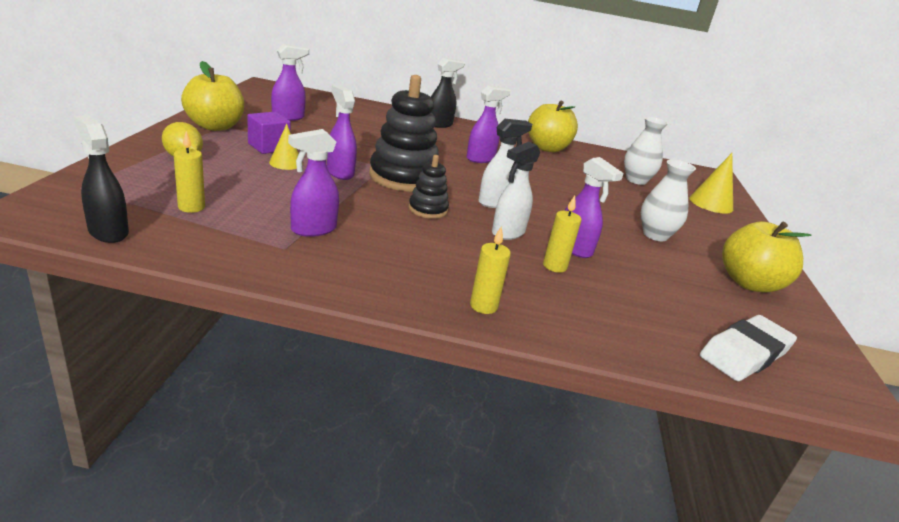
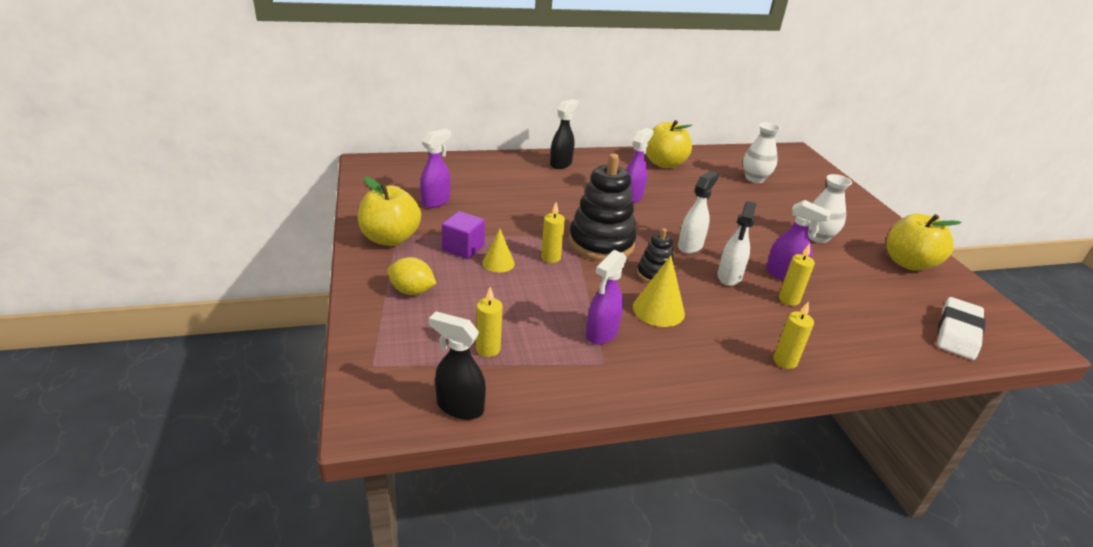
camera: 20 degrees left, 5 degrees up
(340, 172) = (550, 257): purple spray bottle -> yellow candle
(711, 203) = (820, 186): yellow cone -> yellow cone (658, 310)

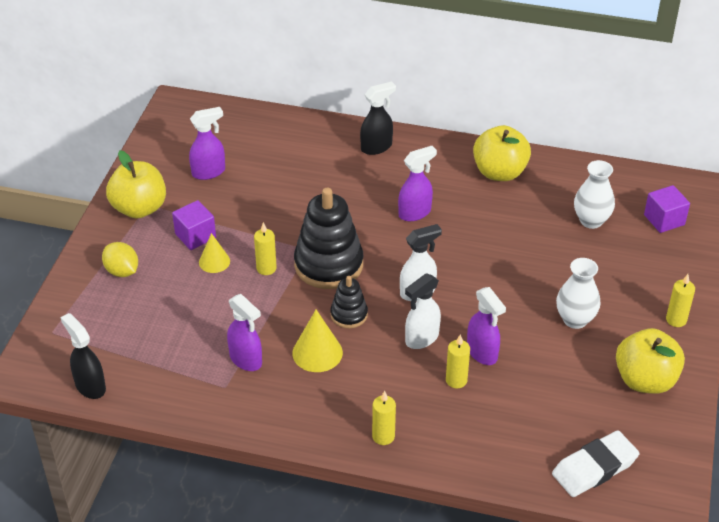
camera: 30 degrees right, 10 degrees up
(488, 349) = (144, 345): yellow candle -> yellow candle (676, 320)
(601, 334) = (246, 360): purple spray bottle -> purple spray bottle turned 105 degrees counterclockwise
(797, 170) = (664, 220): none -> purple cube

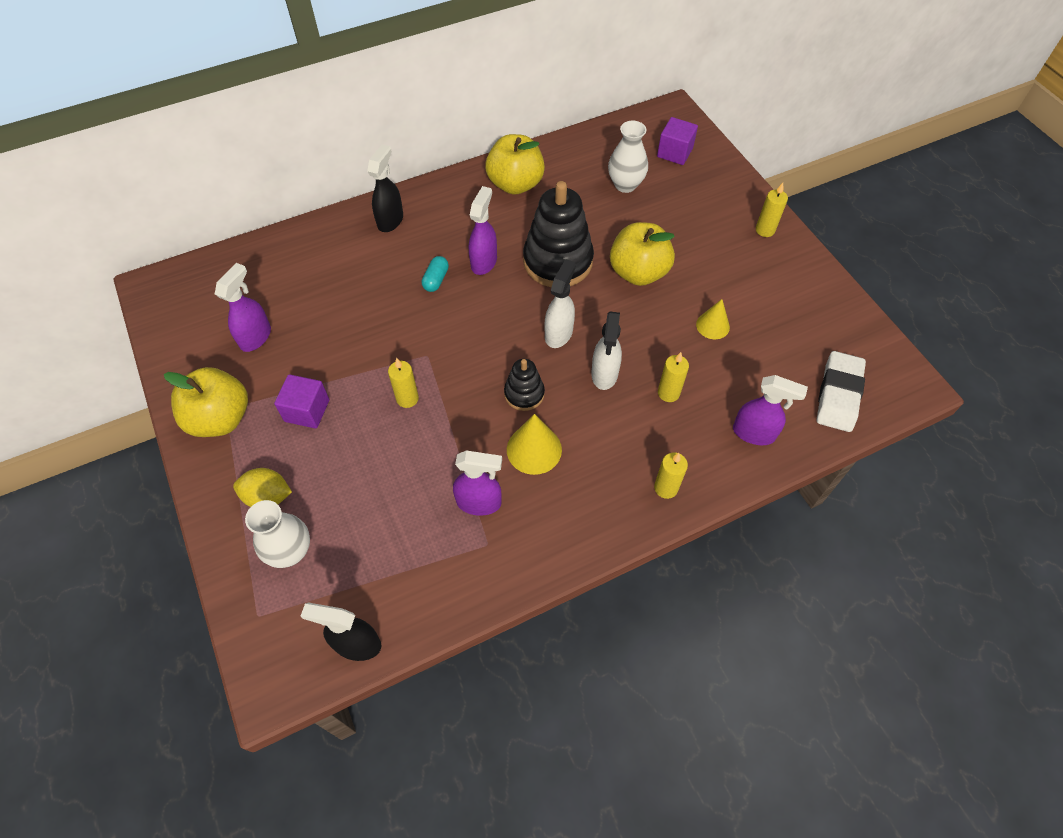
camera: 40 degrees left, 15 degrees up
(214, 261) = (351, 424): yellow cone -> yellow cone (712, 325)
(328, 265) = (459, 358): black stacking toy -> black stacking toy (558, 261)
(367, 205) = (436, 280): none -> turquoise capsule
(482, 353) = (663, 354): purple spray bottle -> purple spray bottle (754, 433)
(575, 319) = (699, 277): white vase -> white vase (290, 551)
(645, 380) = (796, 295): yellow apple -> yellow apple (638, 272)

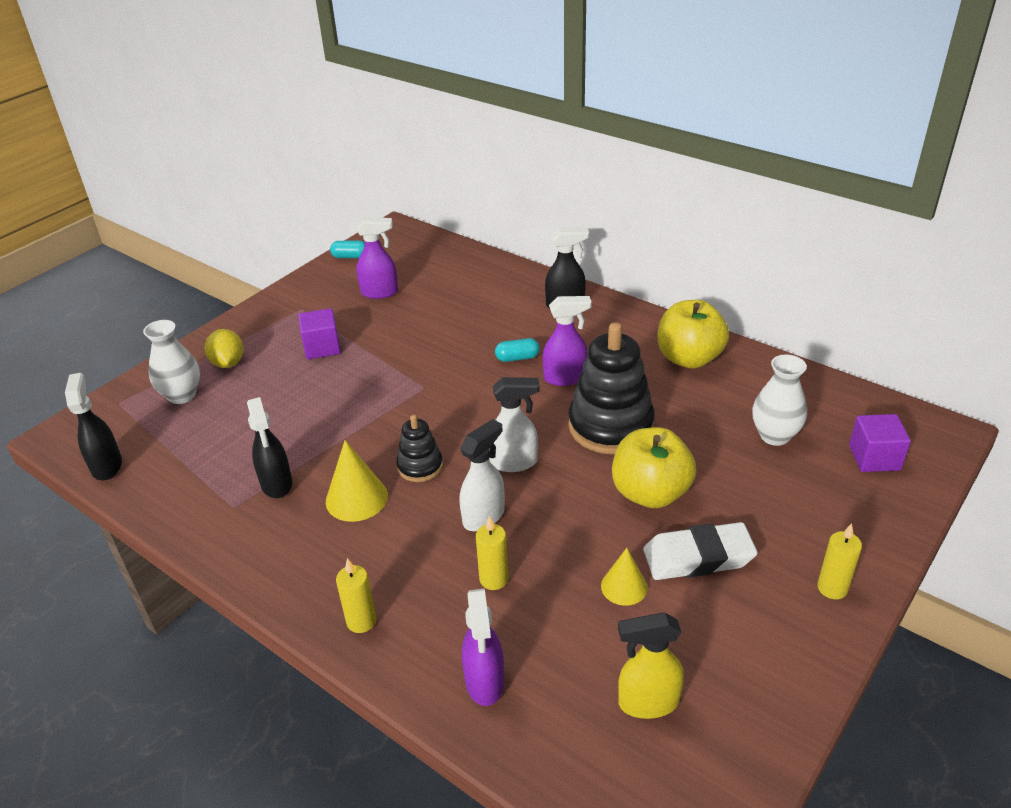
camera: 65 degrees right, 20 degrees down
(168, 339) = (350, 256): none -> turquoise capsule
(220, 418) = (290, 310): yellow apple -> none
(407, 398) = (368, 395): yellow candle -> none
(479, 503) = (276, 484): purple spray bottle -> black spray bottle
(604, 374) = (484, 516): white spray bottle -> white spray bottle turned 150 degrees clockwise
(806, 356) = (647, 702): none -> yellow spray bottle
(838, 394) = (607, 762): white eraser -> white eraser (698, 557)

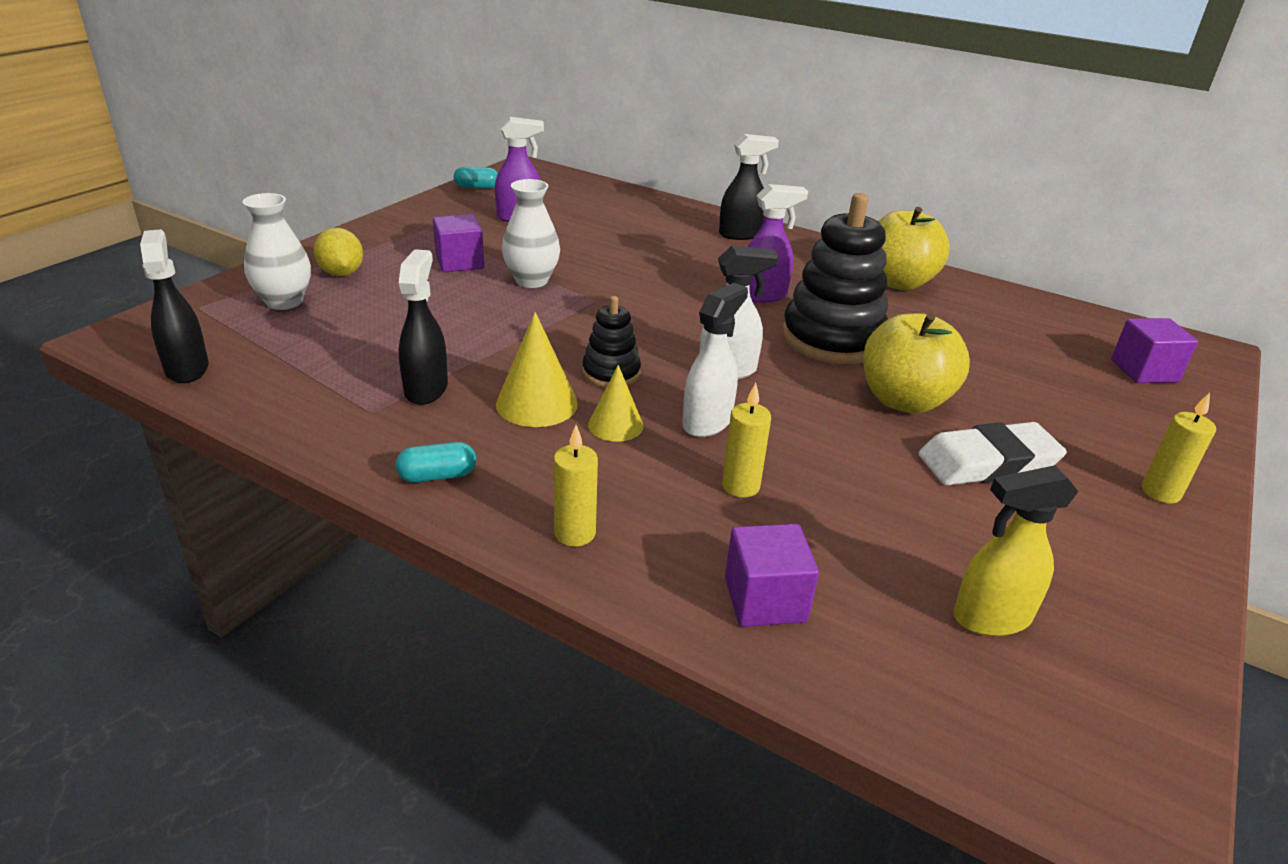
camera: 10 degrees left, 5 degrees down
(276, 484) = (426, 389): black spray bottle -> black spray bottle turned 150 degrees counterclockwise
(484, 682) = (765, 600): purple spray bottle -> purple cube
(517, 358) = (700, 277): turquoise capsule -> turquoise capsule (437, 476)
(624, 586) = (909, 493): yellow cone -> yellow cone (615, 425)
(774, 435) = (1024, 350): white vase -> white vase (531, 281)

